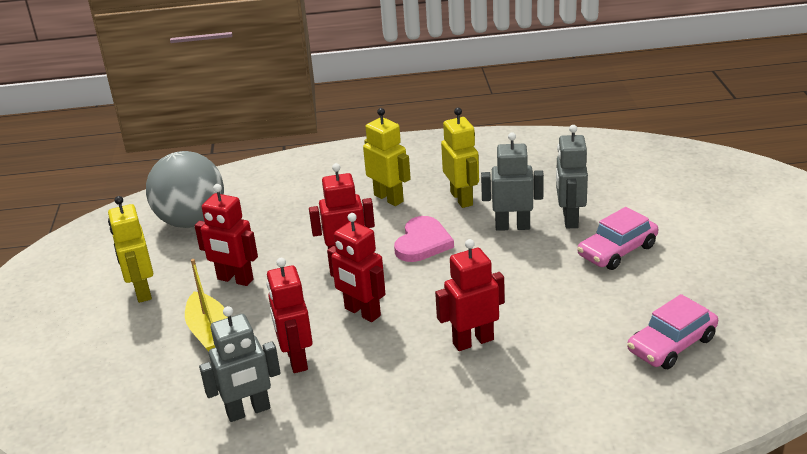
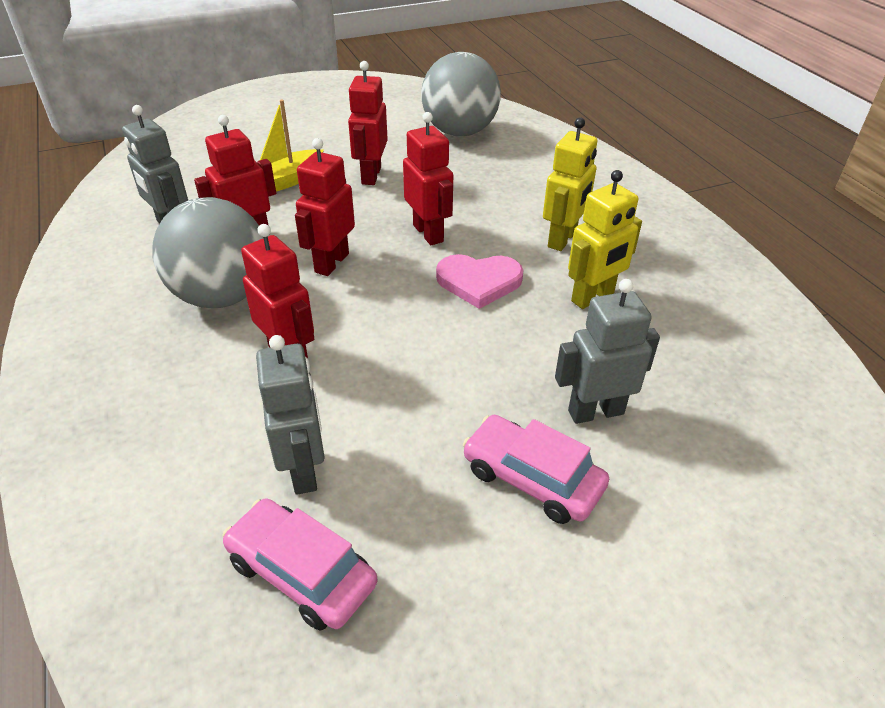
camera: 70 degrees right, 10 degrees up
(142, 291) = (341, 135): yellow robot -> none
(380, 376) = (222, 296): none -> grey ball
(512, 226) = (548, 354): grey robot -> grey robot (304, 470)

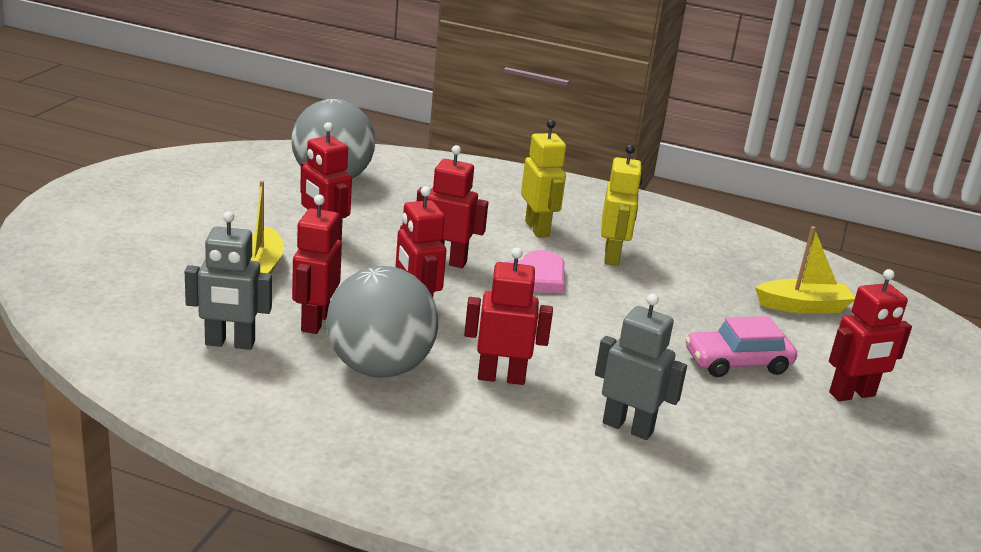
camera: 50 degrees left, 15 degrees down
(301, 573) = (715, 469): pink car -> none
(595, 412) = (712, 315): grey robot -> none
(610, 610) = (852, 395): none -> red robot
(735, 465) = (803, 306): none -> yellow boat

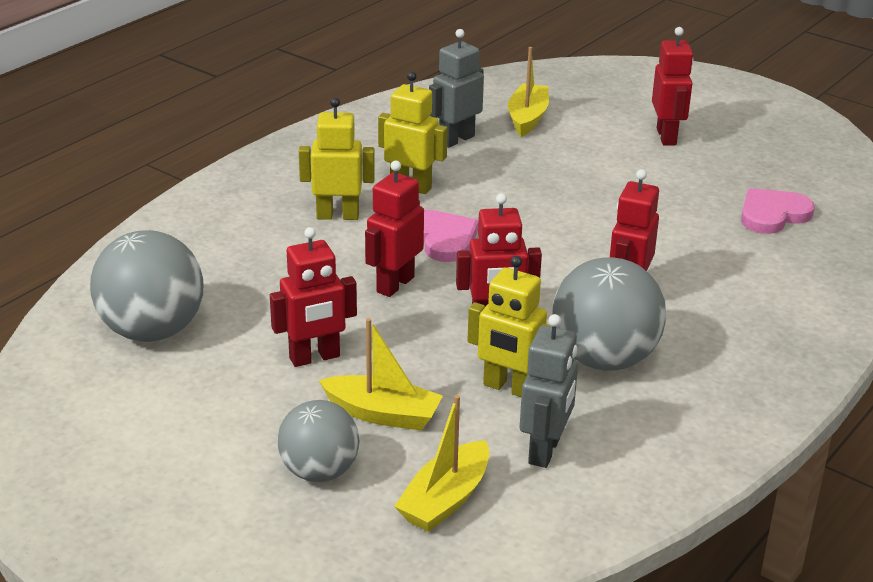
camera: 70 degrees left, 5 degrees up
(155, 303) = (445, 499): none -> yellow boat
(180, 252) = (319, 472): none -> grey ball
(314, 322) = (508, 388): red robot -> yellow robot
(628, 427) = (708, 246): grey robot -> grey robot (456, 139)
(736, 474) = (773, 214): none -> pink heart
(737, 363) = (615, 172): pink car -> none

